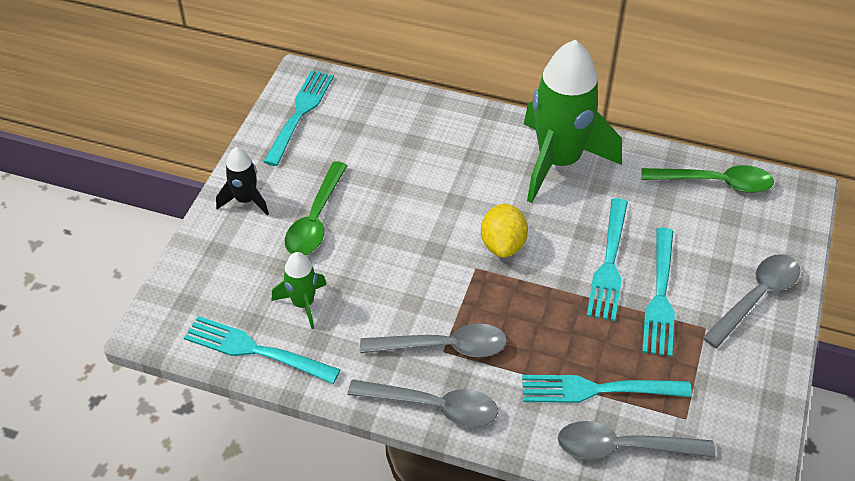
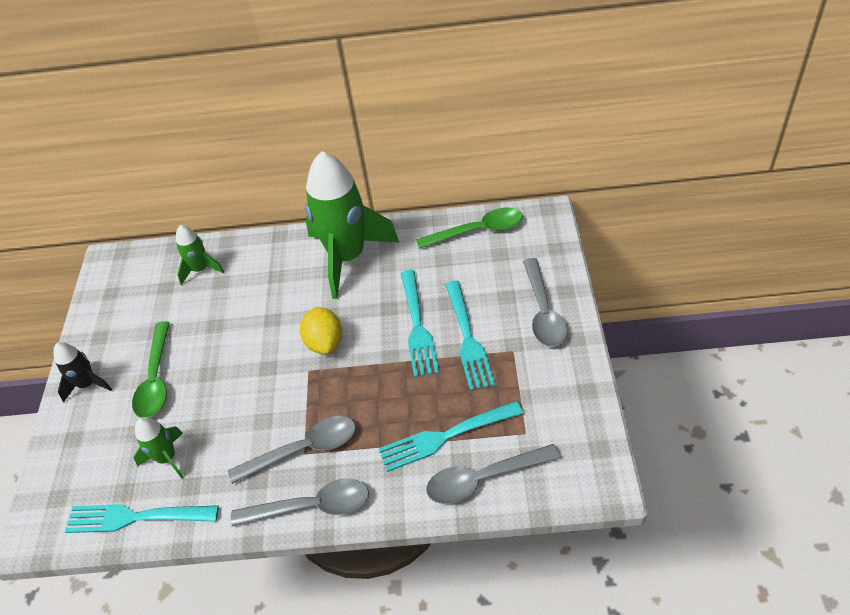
camera: 15 degrees left, 0 degrees up
(300, 114) = (115, 293): turquoise fork -> none
(396, 120) = (200, 269): none -> green rocket
(756, 298) = (543, 311): grey spoon -> grey spoon turned 150 degrees clockwise

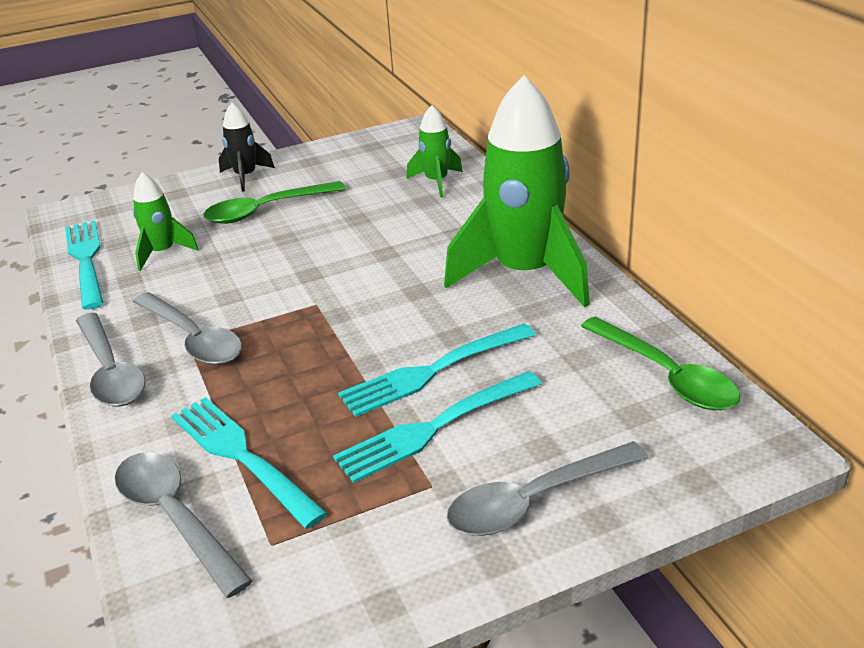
camera: 65 degrees right, 15 degrees down
(325, 342) = (366, 302): yellow lemon -> none

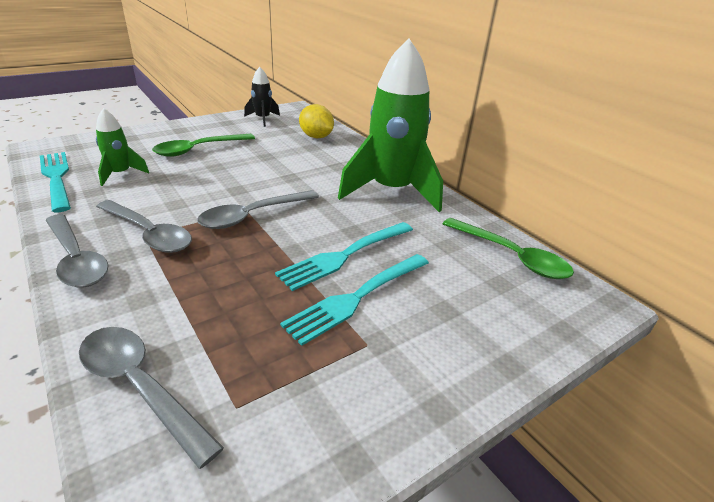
camera: 15 degrees left, 0 degrees up
(243, 457) = (201, 327): turquoise fork -> none
(246, 176) = (181, 129): black rocket -> black rocket (263, 119)
(436, 182) = (316, 137): green rocket -> yellow lemon
(535, 500) = (453, 353): grey spoon -> grey spoon (253, 215)

